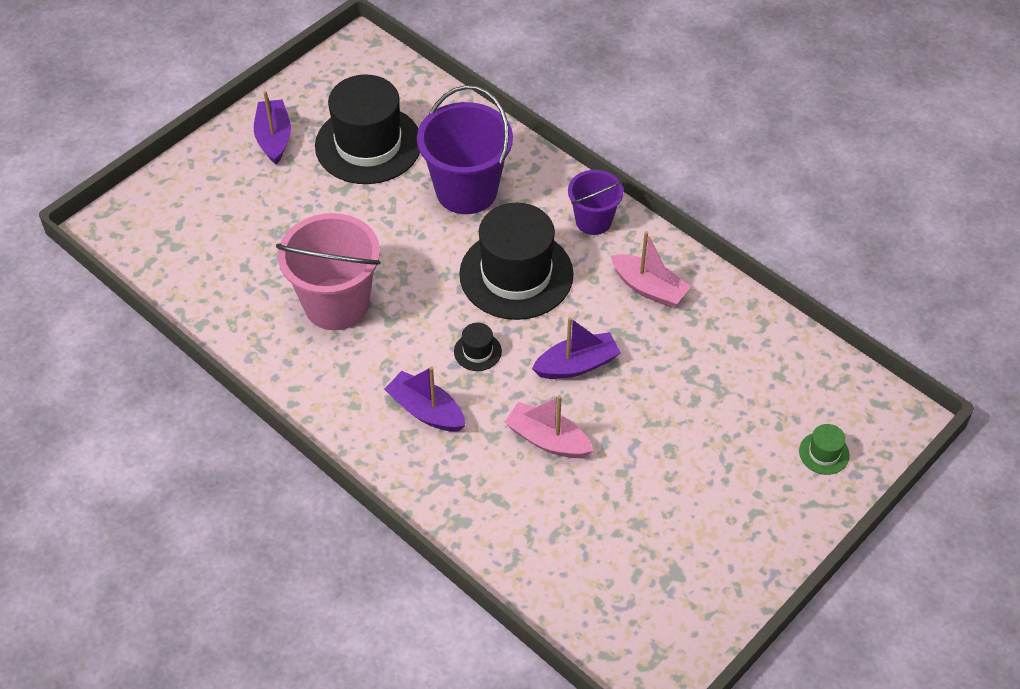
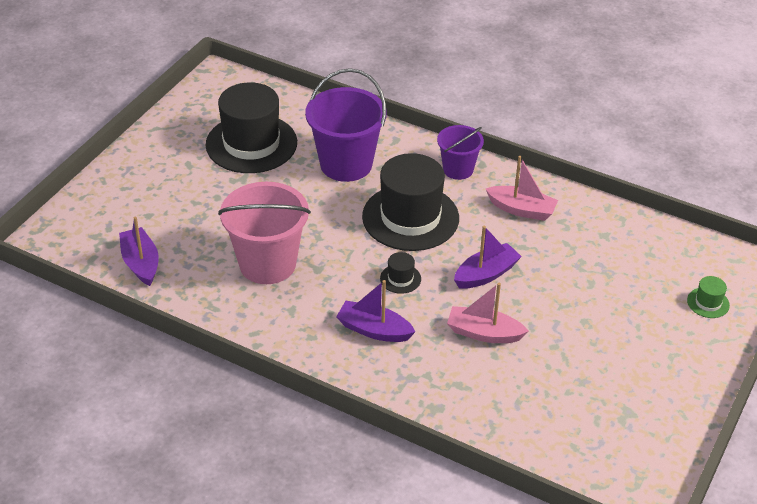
camera: 15 degrees left, 10 degrees down
(274, 138) = (169, 151): purple boat -> purple boat (141, 263)

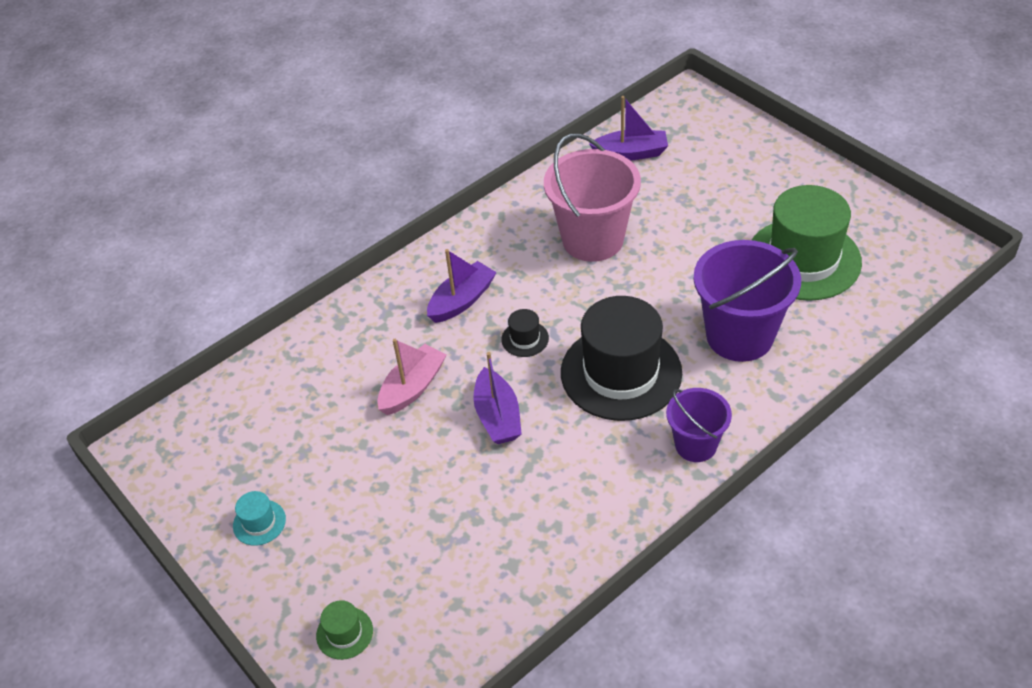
camera: 115 degrees right, 5 degrees up
(251, 144) = (803, 259): black hat -> green hat
(521, 210) = (594, 489): pink boat -> none
(660, 384) = (259, 522): none -> turquoise hat

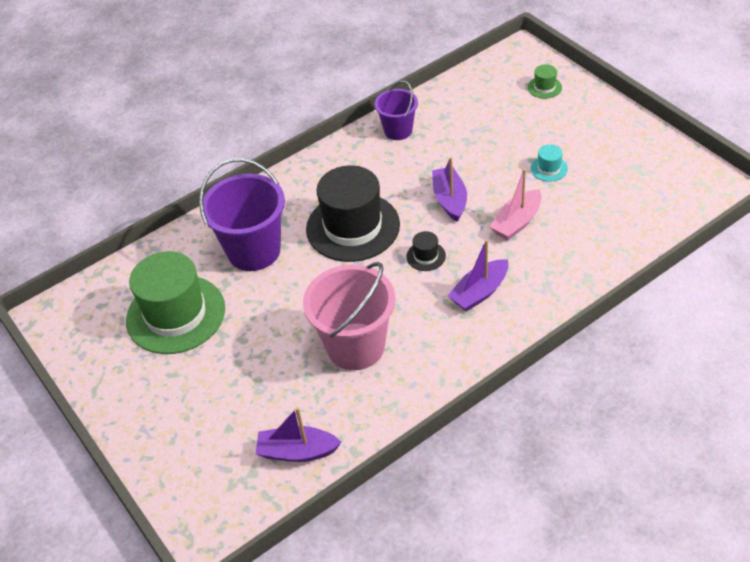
camera: 175 degrees left, 0 degrees up
(259, 522) = (615, 140): turquoise hat -> turquoise hat (549, 168)
(695, 445) = (310, 177): purple bucket -> purple bucket (398, 130)

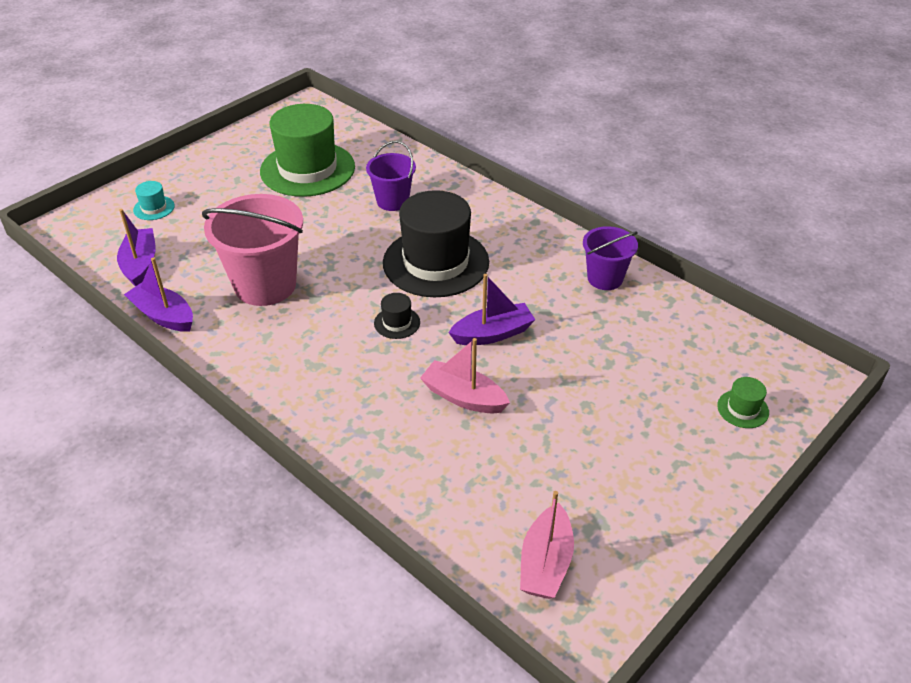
camera: 75 degrees right, 5 degrees down
(254, 251) = (392, 201): purple bucket -> purple bucket, size x0.58
(479, 292) = (343, 372): purple boat -> purple boat (163, 315)
(549, 168) = (571, 423): turquoise hat -> turquoise hat (154, 208)
(668, 195) = (545, 563): none -> pink boat

